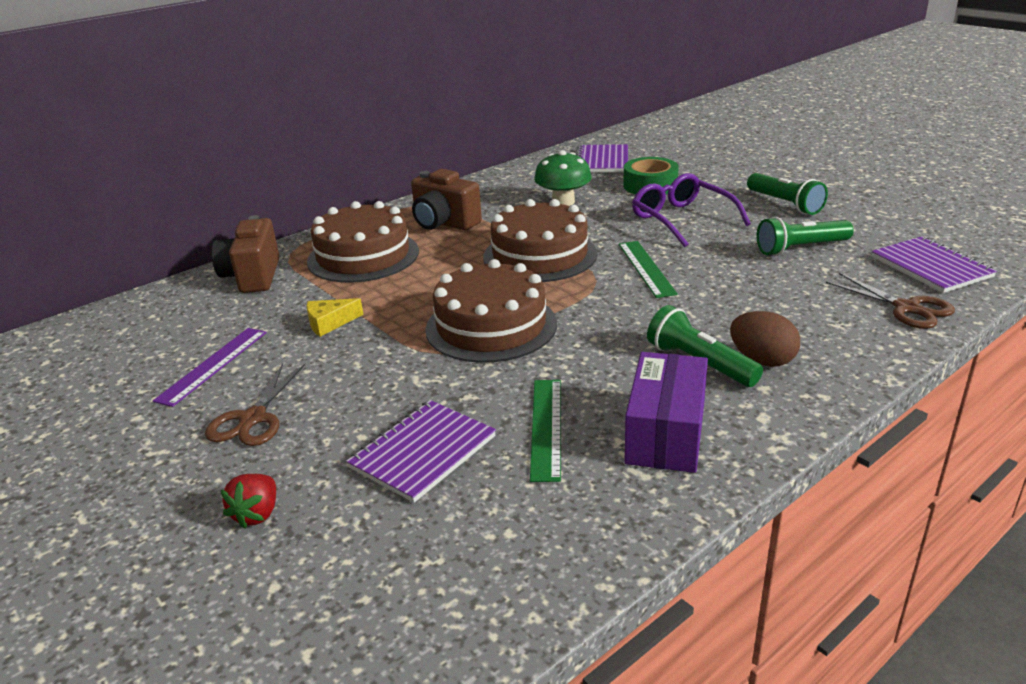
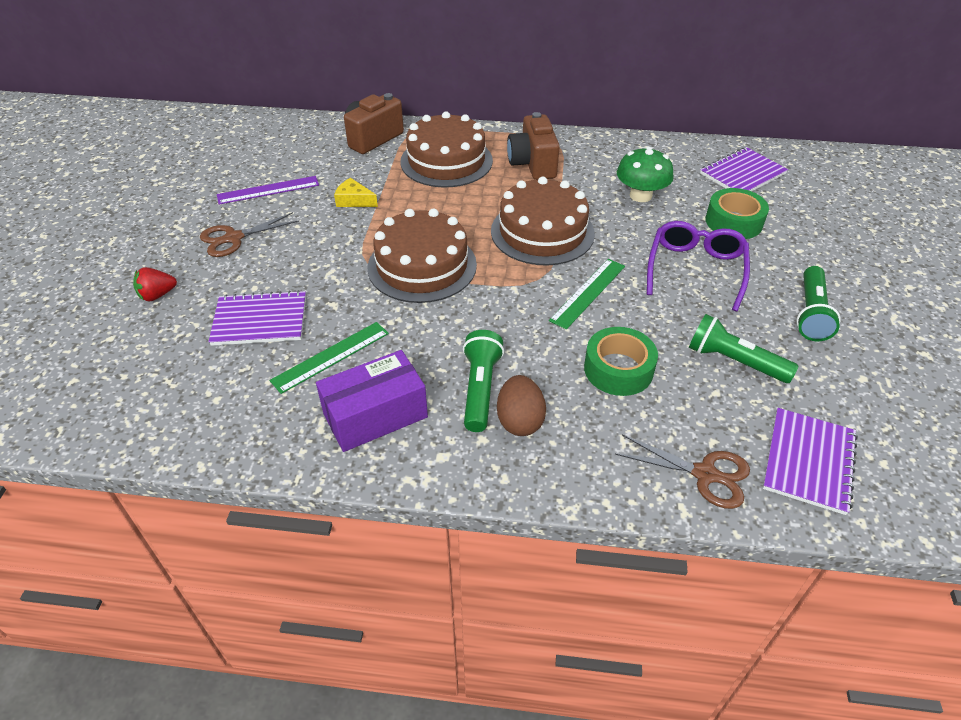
camera: 45 degrees right, 15 degrees up
(753, 293) = (618, 369): none -> green tape
(906, 308) = (705, 474): brown scissors -> brown scissors turned 75 degrees counterclockwise

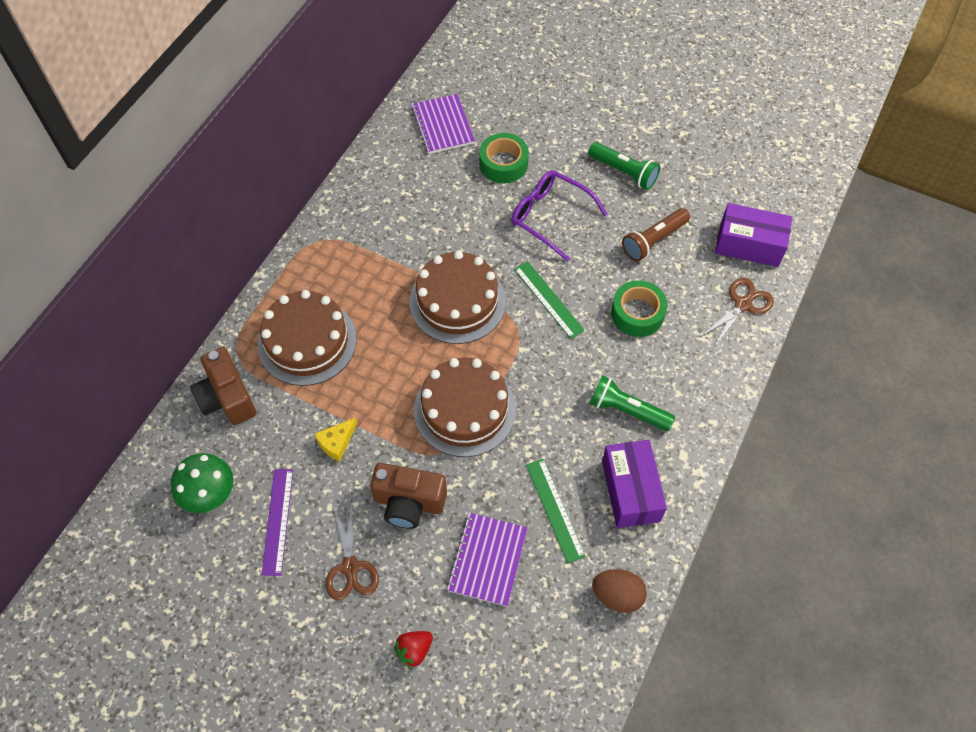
camera: 70 degrees left, 15 degrees up
(157, 295) = (414, 650): red strawberry -> red strawberry turned 60 degrees clockwise
(520, 420) = (666, 395): brown egg -> brown egg (617, 595)
(533, 164) = (350, 271): brown camera -> brown camera (409, 503)
(640, 195) = (439, 209): green mushroom -> green mushroom (209, 493)
(734, 361) = (653, 241): green flashlight -> brown flashlight
(808, 461) = (749, 245): purple notebook -> purple box

